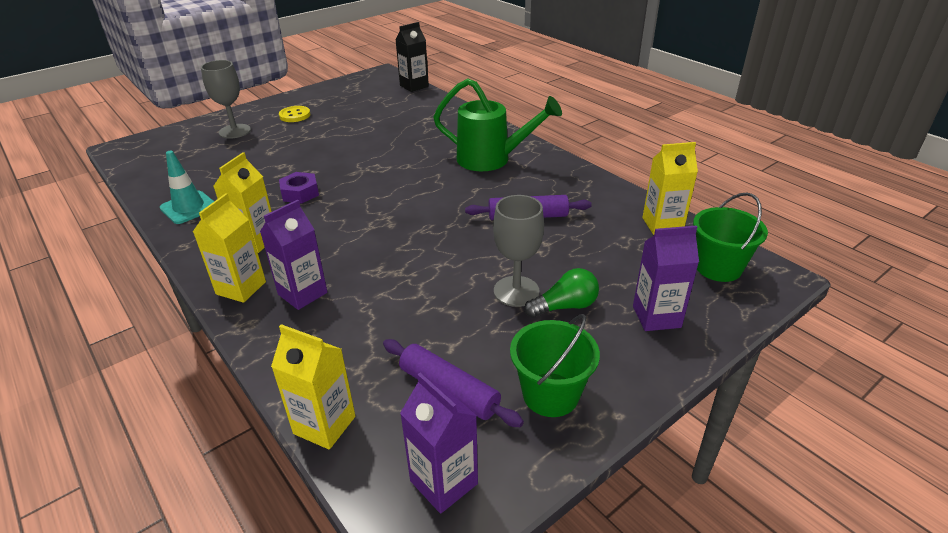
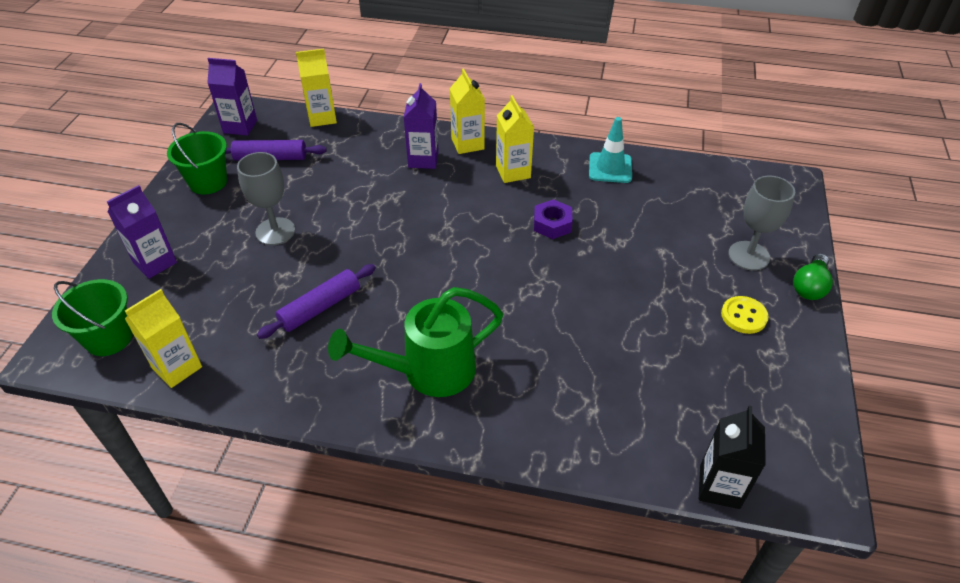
camera: 140 degrees right, 10 degrees up
(565, 306) = (230, 237): green light bulb -> green light bulb (809, 286)

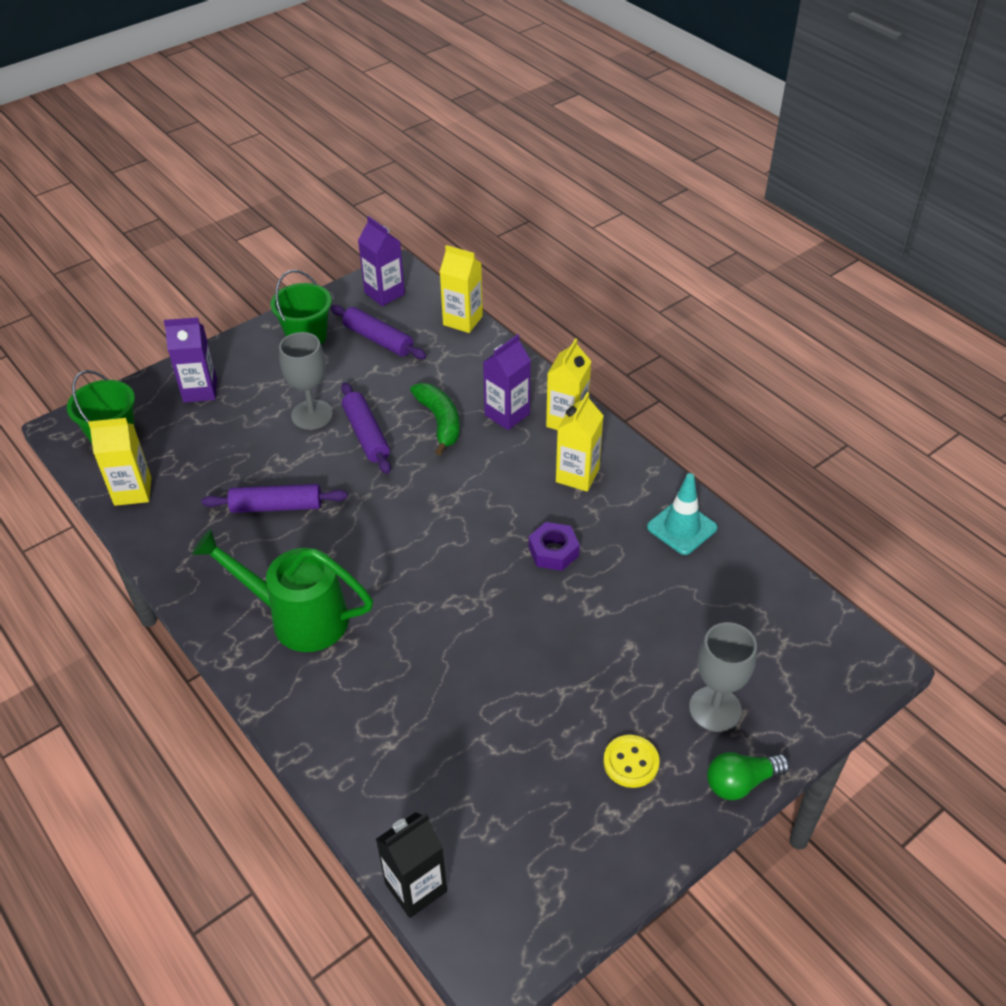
camera: 40 degrees right, 0 degrees up
(335, 222) = (366, 434): none -> purple rolling pin
(381, 187) = (440, 422): none -> green banana

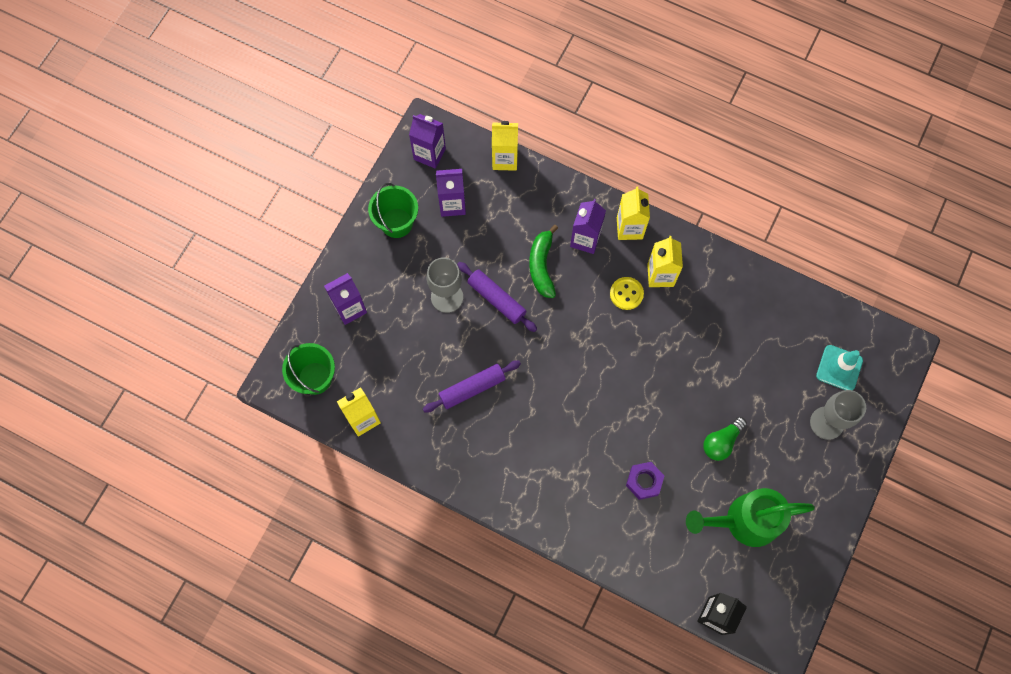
camera: 25 degrees left, 25 degrees up
(298, 617) = (541, 469): green watering can -> green watering can (744, 521)
(378, 340) = (452, 204): purple rolling pin -> purple carton
(440, 422) = (542, 266): green banana -> green banana turned 135 degrees counterclockwise
(553, 551) = (676, 346): purple nut -> purple nut (644, 481)
(631, 762) = (795, 481): yellow button -> yellow button (626, 294)
(682, 528) = (748, 291): turquoise traffic cone -> turquoise traffic cone (839, 368)
(741, 782) = (861, 466): green light bulb -> green light bulb (721, 442)

